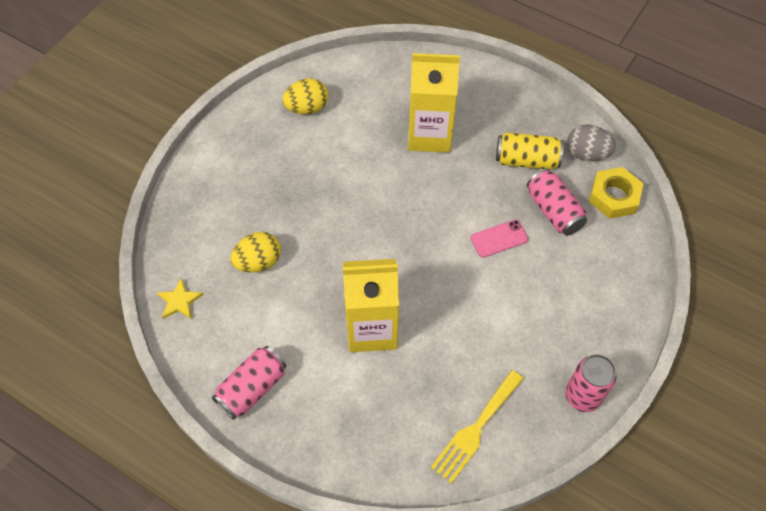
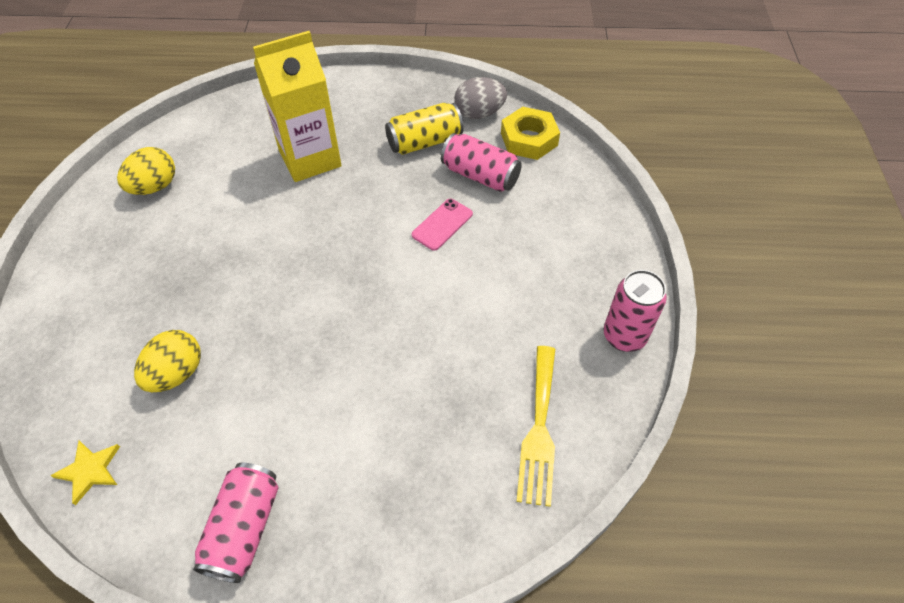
camera: 30 degrees left, 5 degrees down
(372, 329) = (357, 381): yellow carton -> none

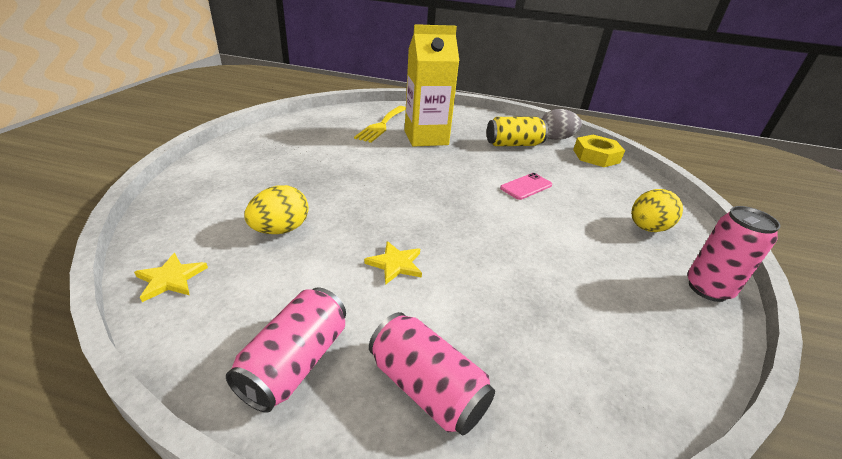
camera: 10 degrees right, 20 degrees down
(154, 187) = (310, 131): yellow egg -> yellow egg (647, 228)
(310, 389) = (395, 264): none -> yellow star
(480, 175) = (557, 167): pink can -> pink can (427, 388)
(539, 430) = (628, 347): yellow fork -> yellow fork (382, 125)

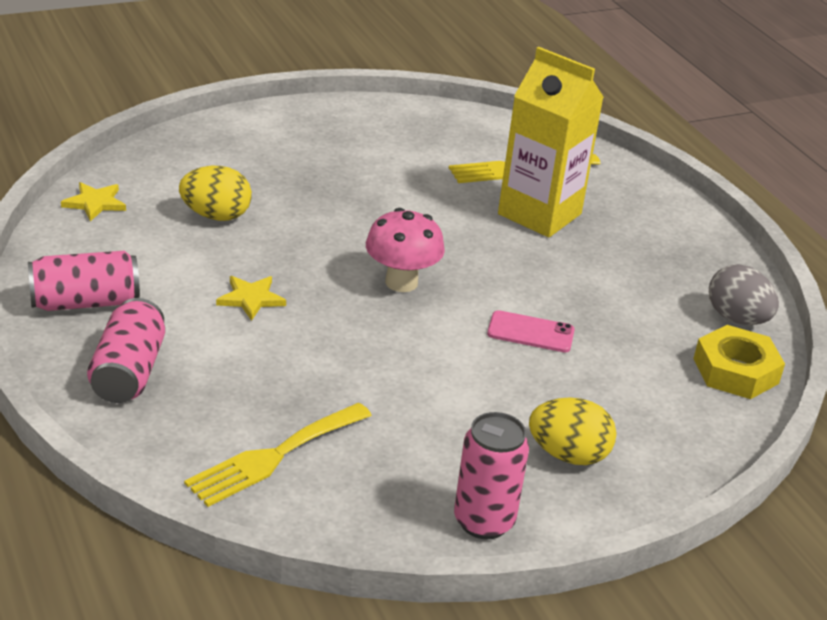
camera: 50 degrees right, 0 degrees up
(441, 200) = (401, 282): none -> pink mushroom
(513, 144) = (645, 287): yellow can -> none
(601, 353) = (274, 456): none -> yellow fork

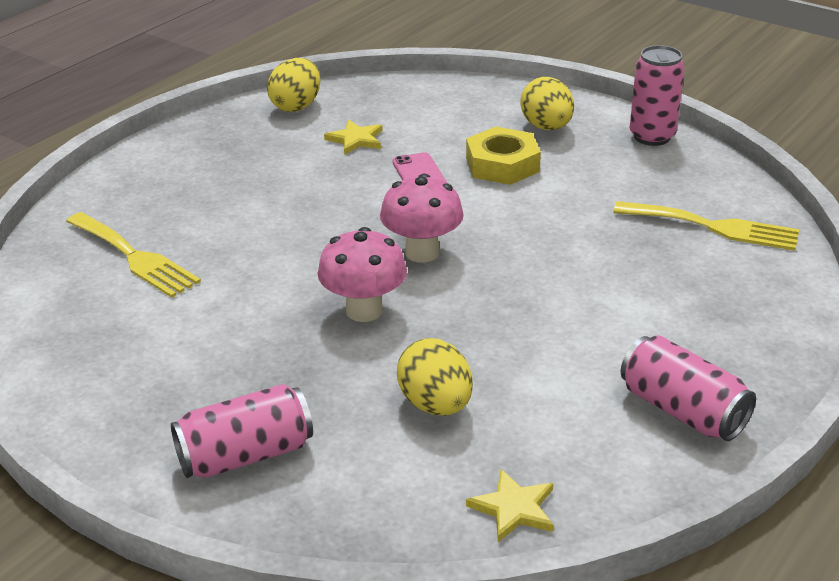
camera: 115 degrees left, 0 degrees up
(128, 372) = (730, 333): pink can -> pink can (246, 455)
(251, 299) = (548, 318): yellow star -> yellow star (355, 139)
(350, 229) = (364, 310): none -> pink mushroom
(539, 214) = (219, 221): yellow carton -> none
(735, 371) = (368, 95): yellow nut -> yellow nut (502, 164)
(737, 318) = (296, 106): grey egg -> yellow egg

